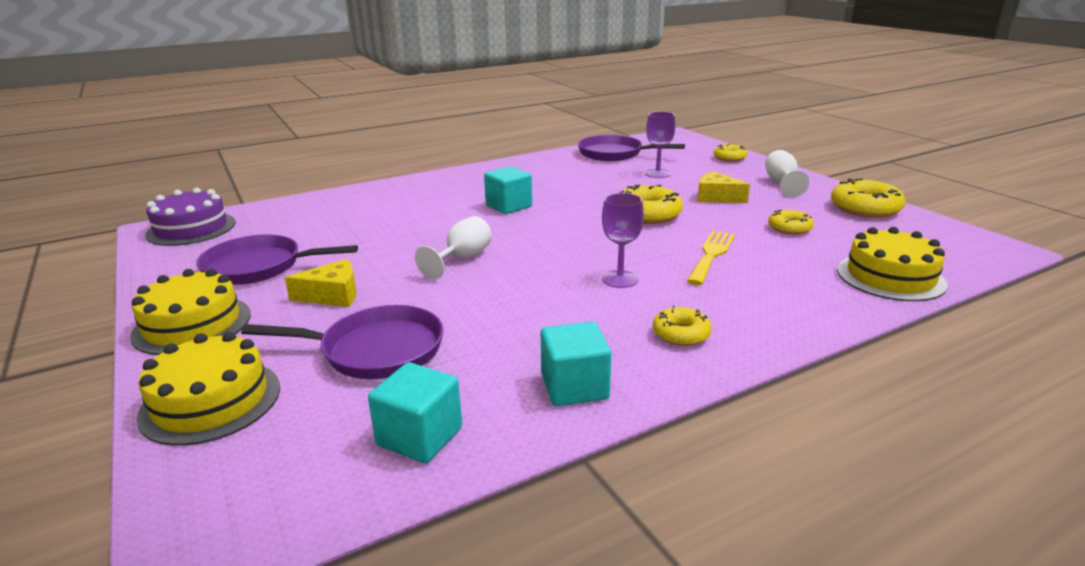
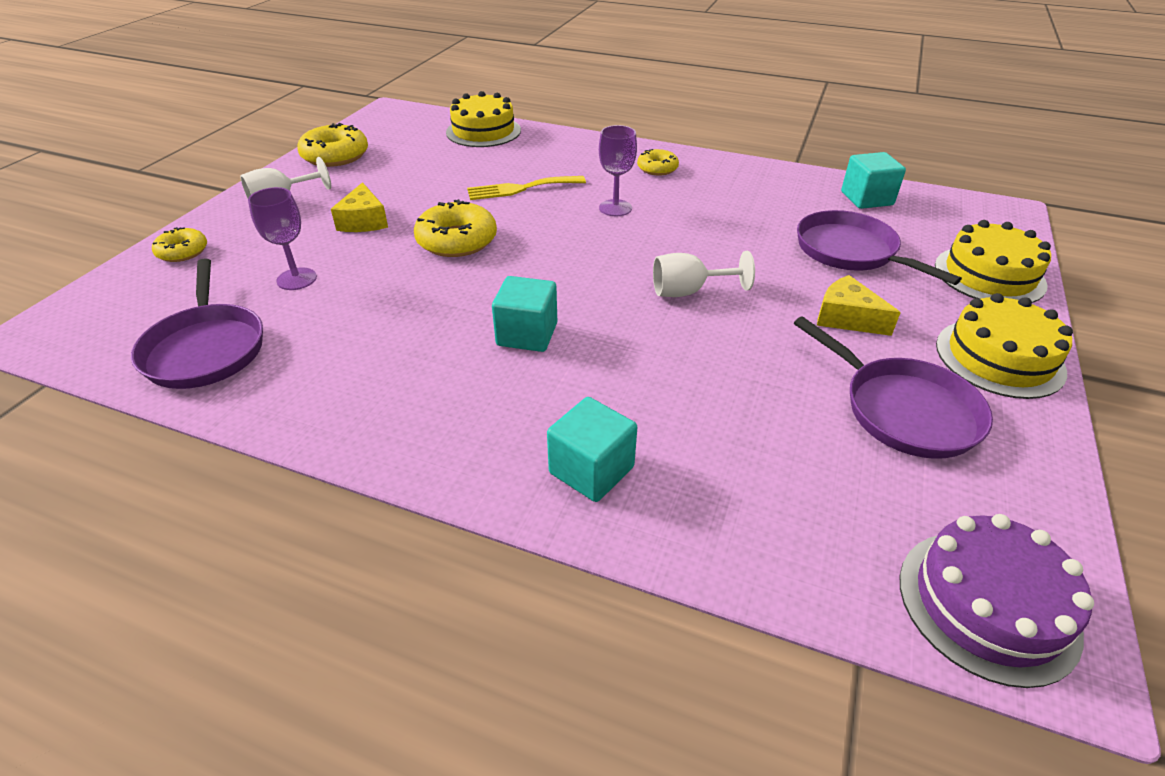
camera: 130 degrees left, 15 degrees up
(574, 387) = (758, 178): turquoise cube -> turquoise cube (591, 470)
(789, 228) = (422, 174): yellow donut -> none

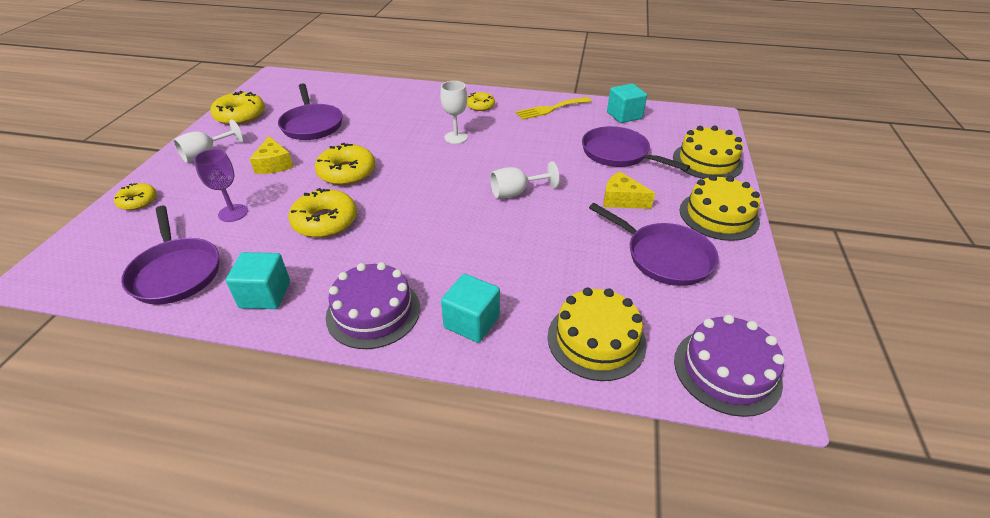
camera: 10 degrees left, 0 degrees up
(414, 303) = (325, 221): none -> yellow donut
(424, 175) = (312, 125): none -> purple pan
(453, 436) = (373, 312): none -> purple cake
(483, 131) = (349, 87): yellow cake -> yellow cake (596, 340)
(520, 188) = (385, 129): yellow fork -> yellow fork (550, 109)
(527, 334) = (410, 235): turquoise cube -> turquoise cube (265, 295)
(615, 208) = (456, 137): purple goblet -> white goblet

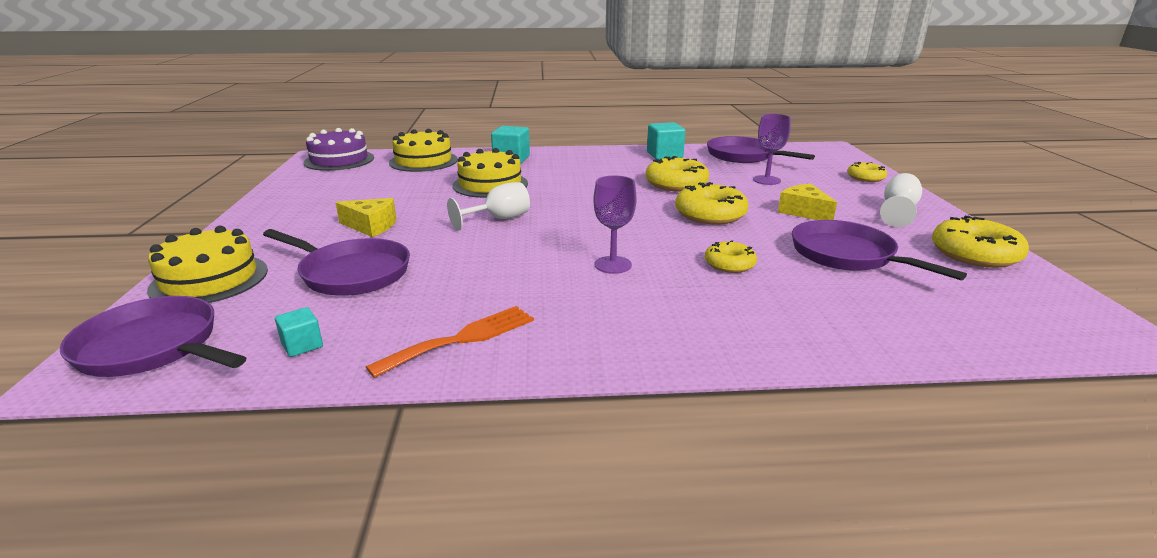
camera: 165 degrees right, 15 degrees down
(373, 312) = (582, 156): purple cake -> none
(456, 137) = (613, 265): white goblet -> purple goblet
(480, 106) = (610, 326): yellow donut -> yellow donut (729, 264)
(550, 109) = (462, 339): yellow fork -> orange fork
(624, 115) = (302, 345): turquoise cube -> turquoise cube, size x0.57
(664, 257) = (348, 195): purple pan -> purple pan (153, 347)
(718, 215) = (261, 225): yellow cake -> yellow cake (490, 184)

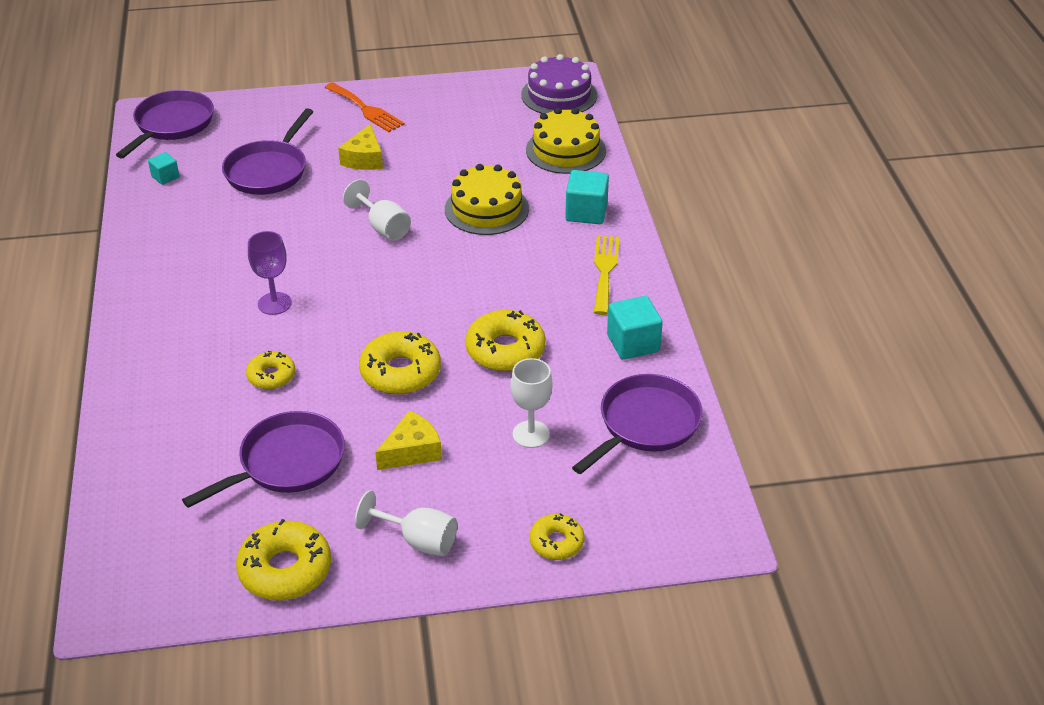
camera: 85 degrees right, 15 degrees up
(209, 279) = (263, 113): yellow cake -> none
(462, 339) = (162, 239): orange fork -> orange fork (366, 109)
(584, 158) = (605, 270): none -> yellow fork
(766, 180) = (531, 434): purple goblet -> white goblet

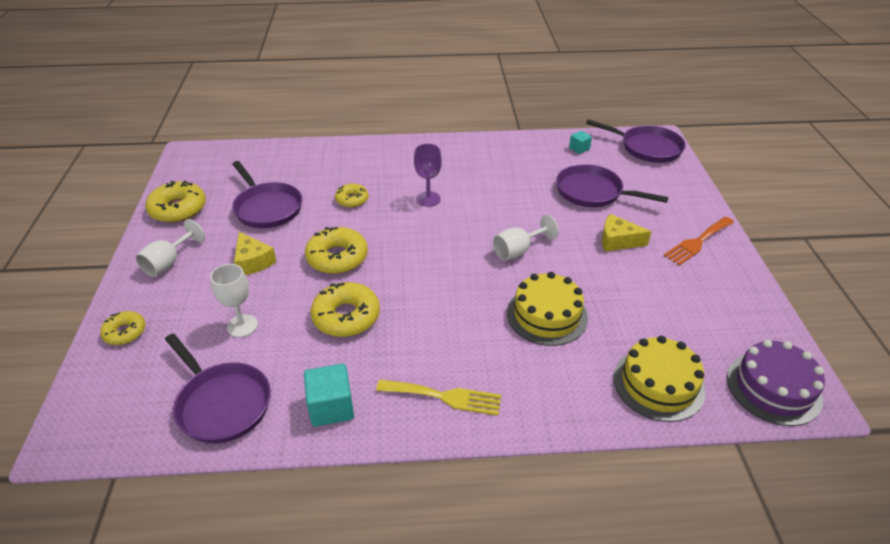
camera: 95 degrees right, 0 degrees up
(586, 212) = (543, 391): turquoise cube -> none

